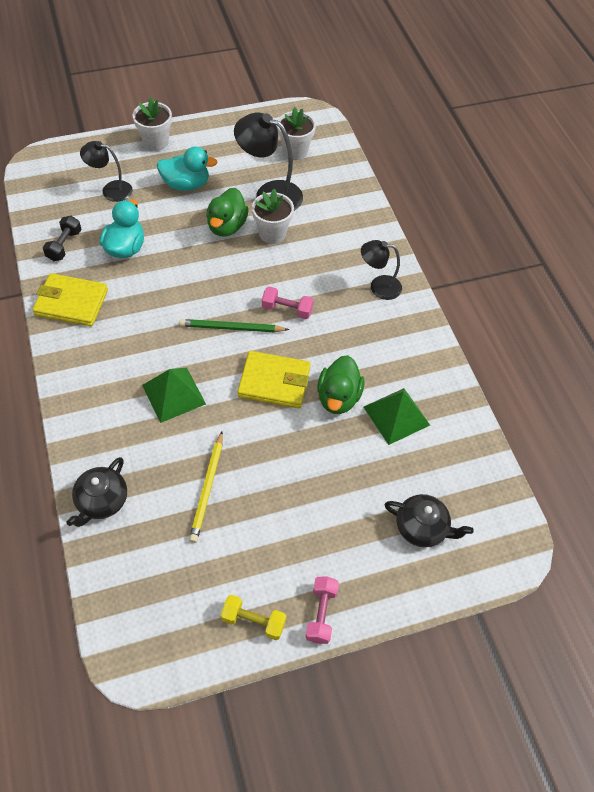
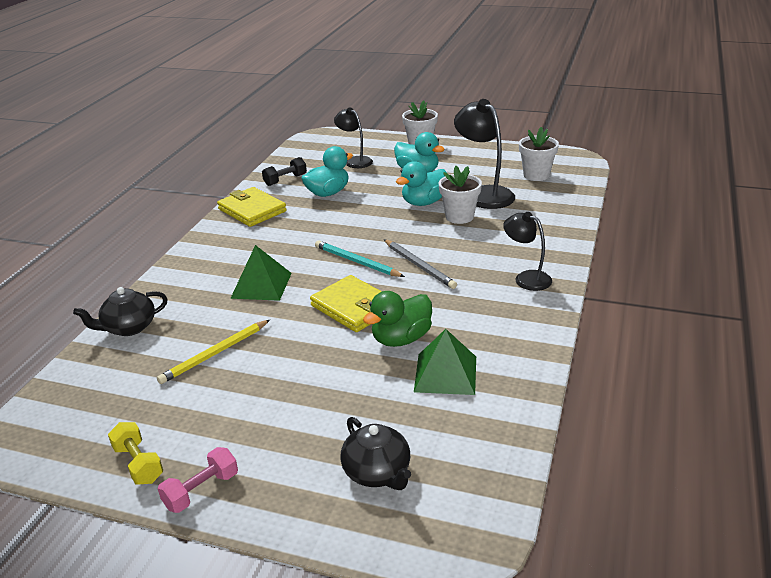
camera: 40 degrees right, 25 degrees down
(227, 226) = (424, 202): green duck -> turquoise duck
(231, 328) = (357, 262): green pencil -> turquoise pencil
(287, 309) = (419, 266): pink dumbbell -> grey pencil

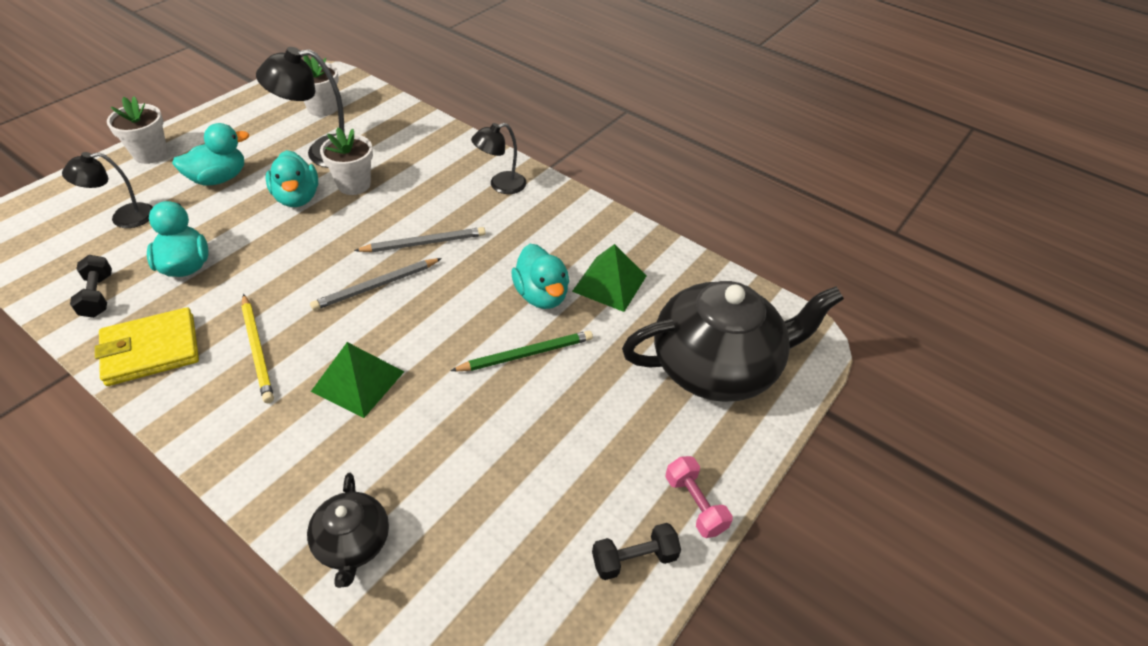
camera: 75 degrees left, 15 degrees up
(138, 464) = (634, 559): yellow dumbbell -> black dumbbell
(215, 354) = (473, 454): yellow pencil -> yellow pencil (257, 350)
(327, 350) = (526, 354): none -> green pencil
(353, 307) = (464, 313): yellow wallet -> none
(357, 262) = (376, 286): turquoise pencil -> grey pencil
(377, 472) = (716, 366): black teapot -> black teapot, size x2.06
(401, 339) = (541, 295): green duck -> turquoise duck

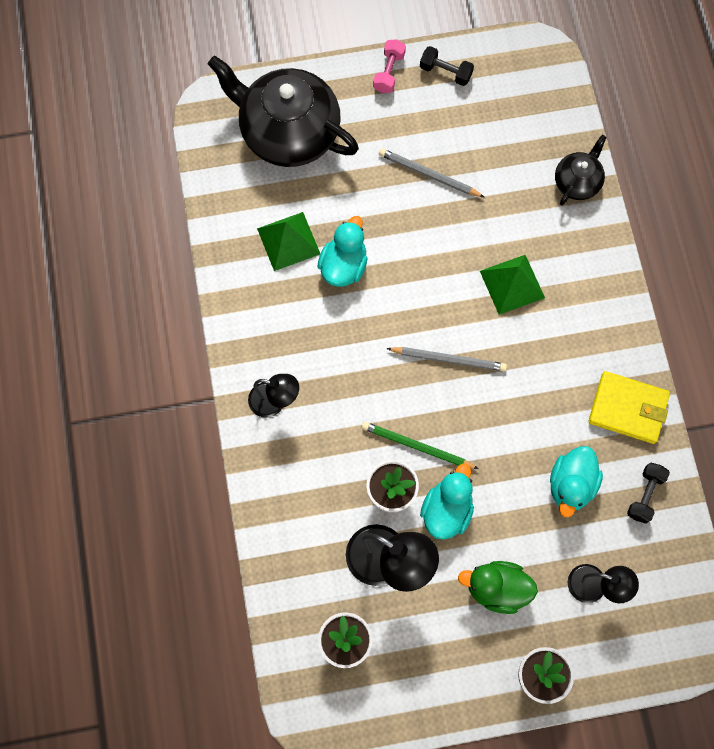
camera: 135 degrees left, 25 degrees up
(219, 178) = (496, 588): turquoise duck -> green duck
(257, 350) = (560, 357): yellow pencil -> none
(424, 243) = (385, 379): grey pencil -> grey pencil (429, 175)
(526, 354) = (395, 227): green pencil -> green pencil (417, 446)

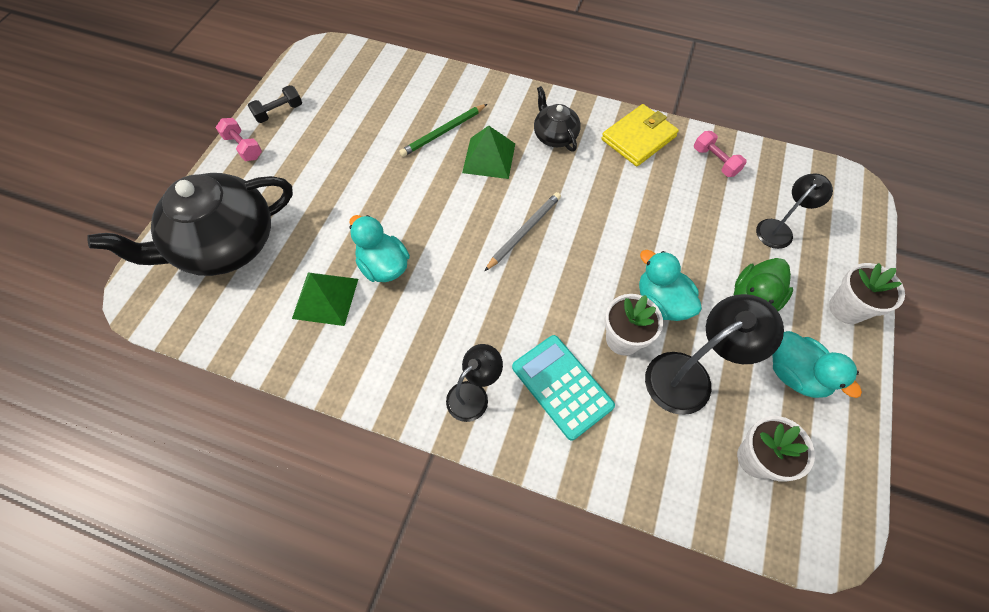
camera: 60 degrees left, 10 degrees down
(319, 465) = (561, 386): none -> turquoise calculator
(417, 446) = (589, 295): green pencil -> green pencil (443, 132)
(429, 175) = (354, 165): grey pencil -> none
(571, 485) = (683, 203): turquoise duck -> turquoise duck (795, 374)
(577, 182) = (437, 80): black teapot -> black teapot (554, 136)
(645, 495) = (715, 161): black dumbbell -> pink dumbbell

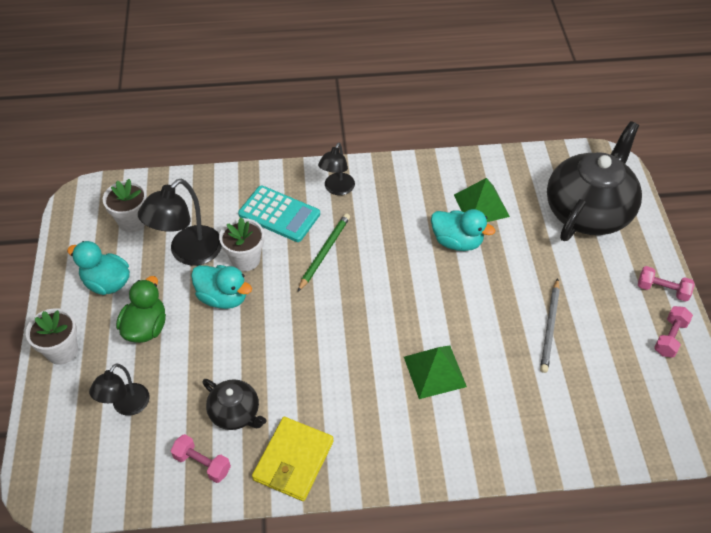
camera: 155 degrees right, 10 degrees down
(279, 112) = (670, 337): black dumbbell -> pink dumbbell
(443, 132) = (497, 382): green pencil -> green pencil (324, 252)
(524, 231) = (362, 312): grey pencil -> grey pencil (550, 327)
(554, 136) = (383, 425): black teapot -> black teapot (235, 413)

